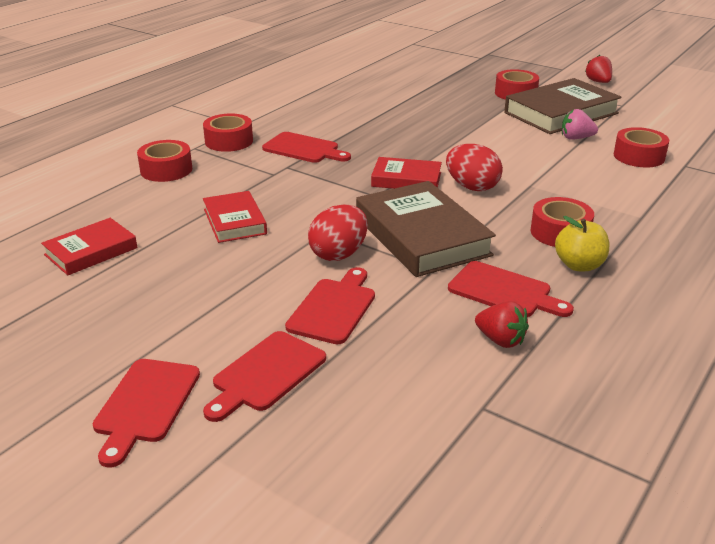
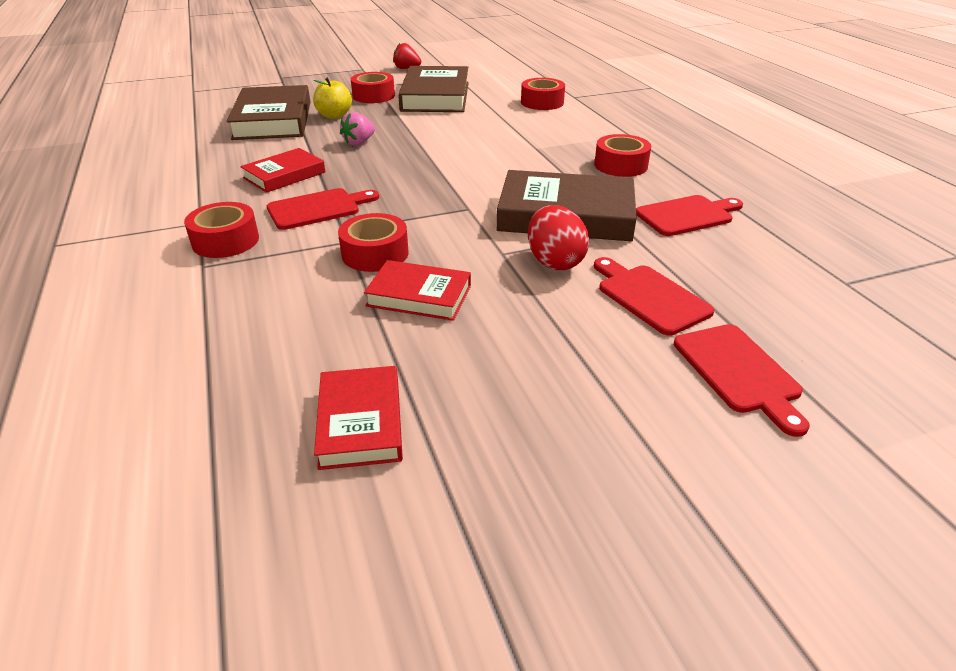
camera: 55 degrees left, 5 degrees up
(146, 404) = (752, 474): red cutting board -> none
(166, 170) = (227, 301): red tape -> red tape (375, 253)
(406, 179) = (457, 186): red book -> red book (284, 175)
(410, 83) = (273, 120): none -> brown book
(472, 187) = (508, 167): red egg -> none
(500, 340) = (757, 242): red strawberry -> none
(576, 138) = (484, 107): pink strawberry -> pink strawberry (359, 142)
(579, 265) = (675, 177): yellow apple -> yellow apple (334, 116)

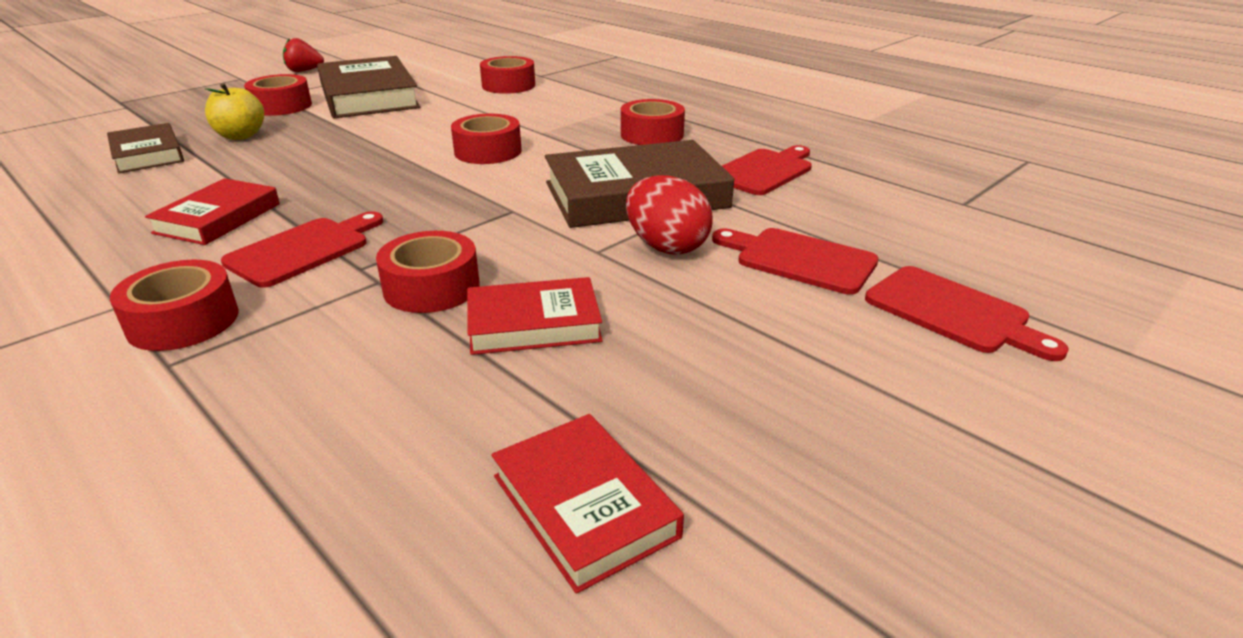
camera: 25 degrees left, 5 degrees down
(273, 120) = (148, 154): brown book -> brown book, size x0.58
(359, 142) = (302, 161): pink strawberry -> none
(485, 157) = (488, 151): none -> red tape

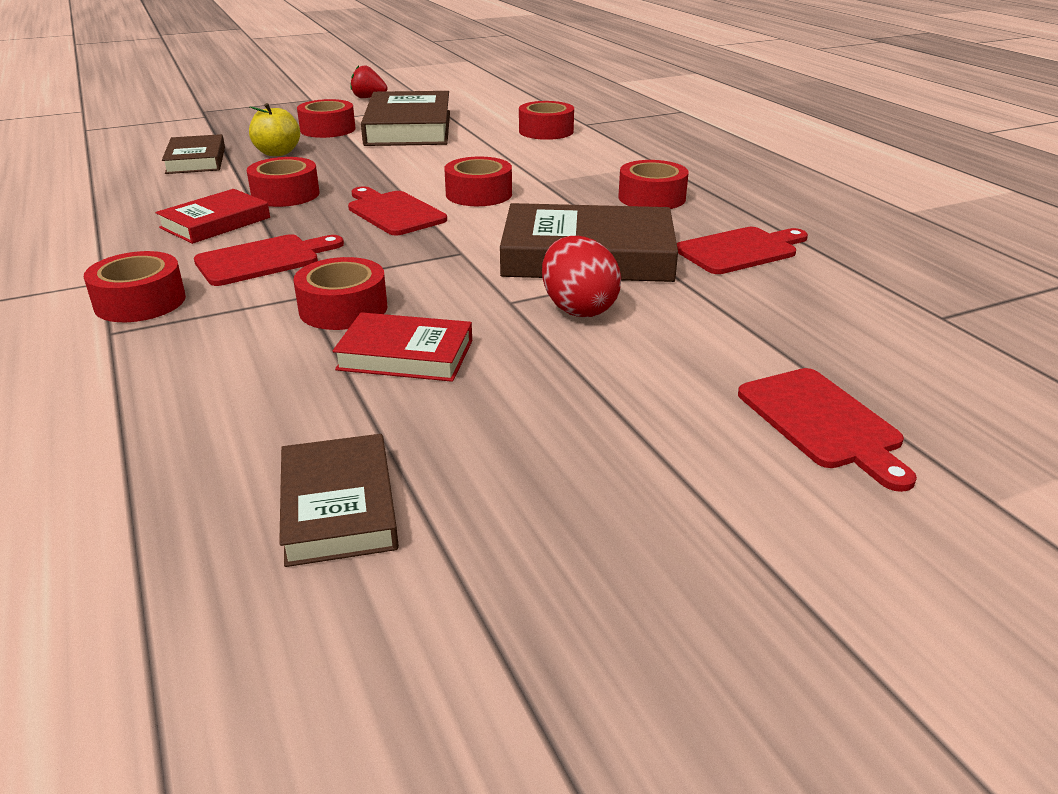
camera: 20 degrees right, 0 degrees up
(280, 177) = (285, 194): none -> red tape
(584, 505) = (339, 506): red book -> brown book
(799, 260) = (702, 343): red cutting board -> red cutting board (393, 212)

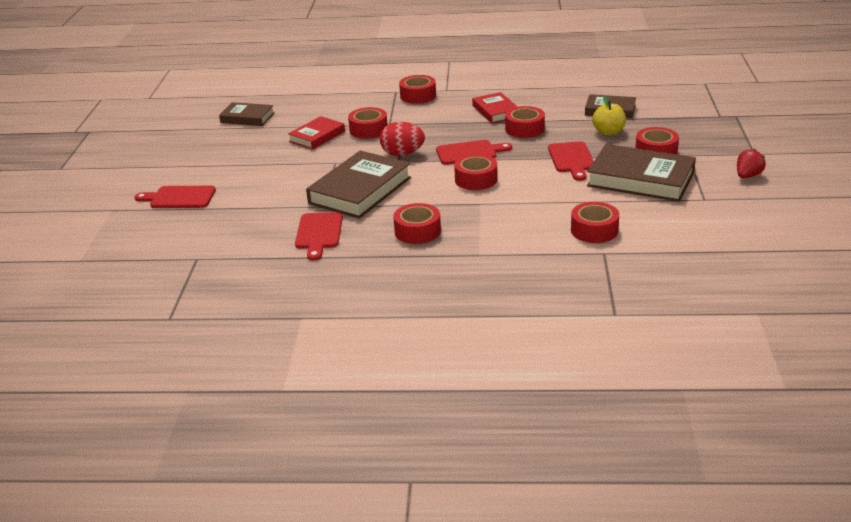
camera: 120 degrees right, 0 degrees up
(263, 259) = (437, 119): red cutting board -> red cutting board (572, 159)
(578, 309) = (311, 175): red egg -> red egg (402, 154)

